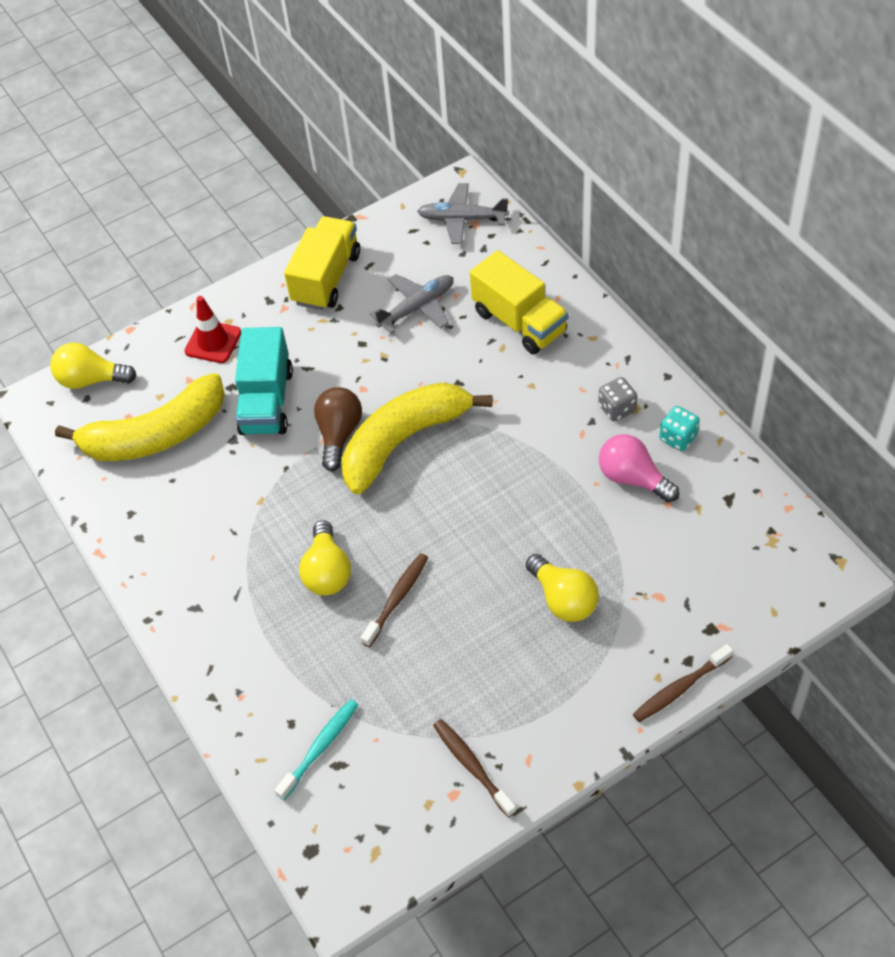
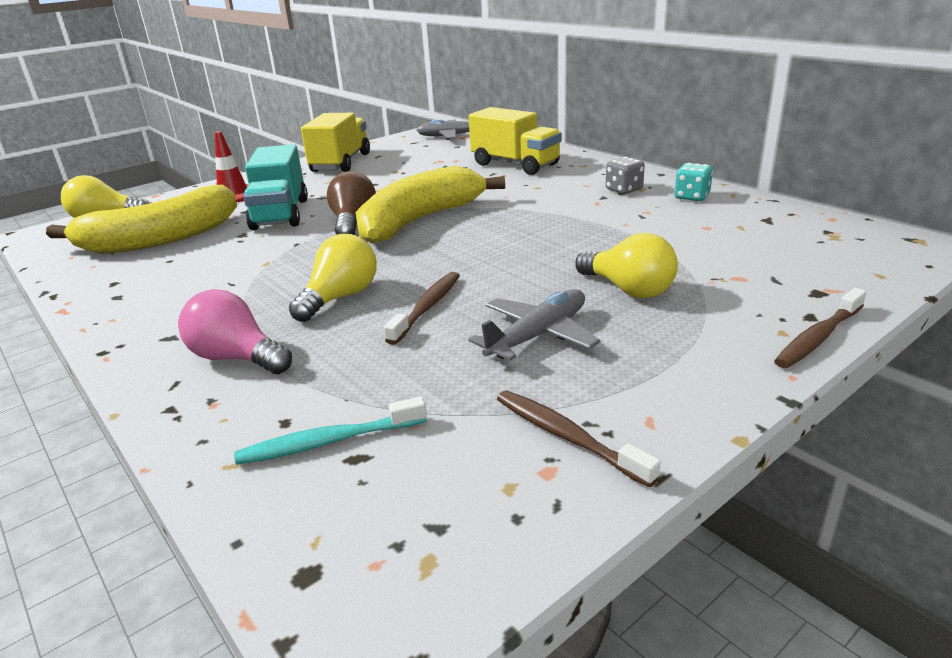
camera: 10 degrees left, 25 degrees down
(320, 747) = (328, 441): turquoise toothbrush -> turquoise toothbrush turned 135 degrees counterclockwise
(327, 571) = (340, 297): yellow light bulb -> yellow light bulb turned 135 degrees counterclockwise
(417, 308) = (422, 167): grey plane -> grey plane (537, 335)
(633, 478) = (661, 218): pink light bulb -> pink light bulb (237, 358)

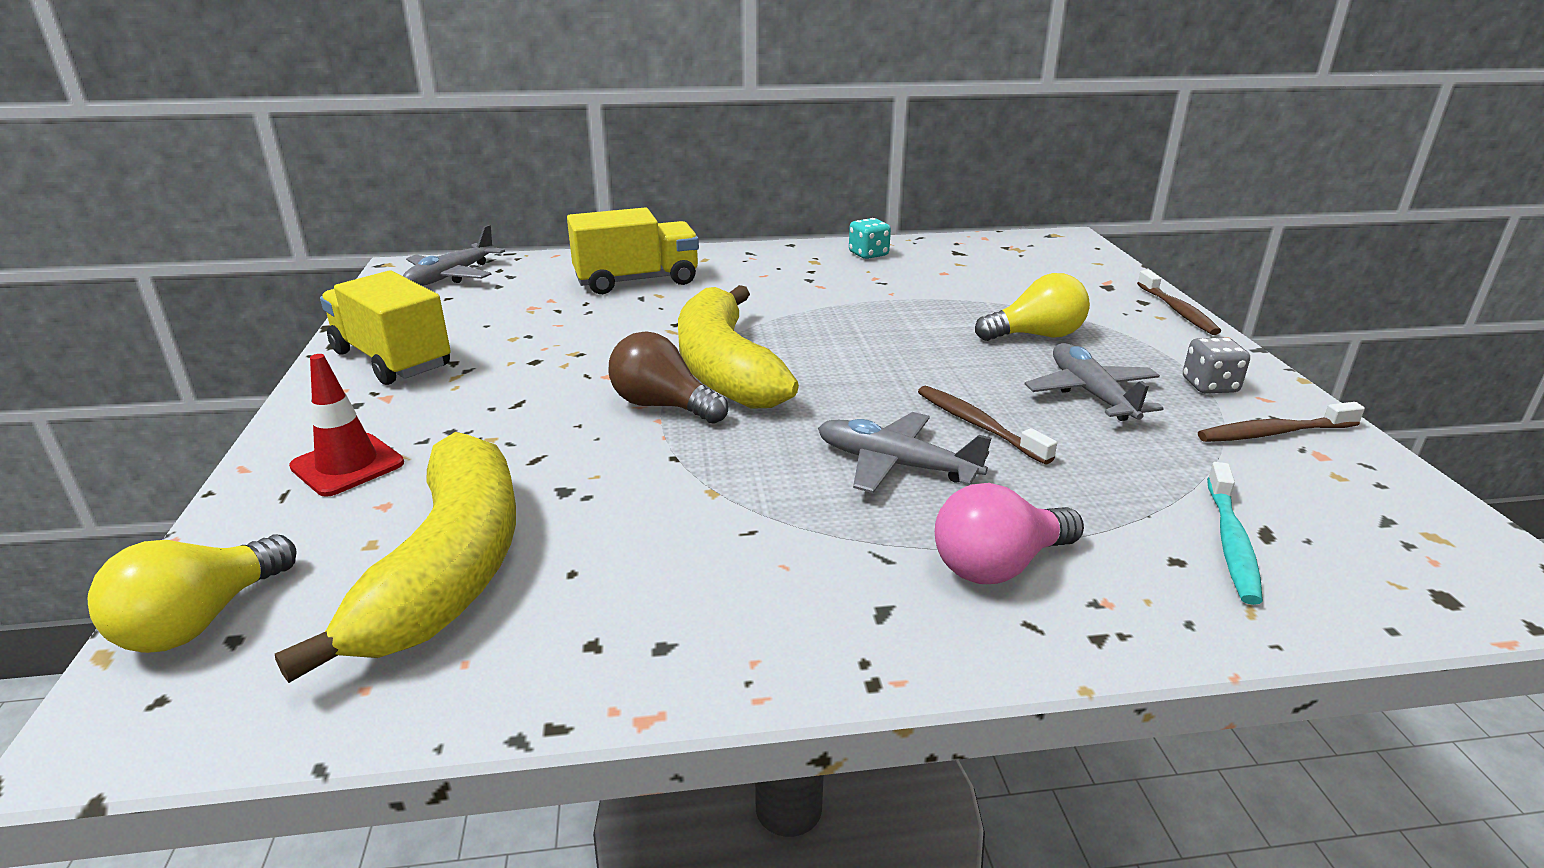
camera: 60 degrees left, 0 degrees up
(280, 214) = (531, 445): turquoise truck -> none
(340, 297) = (896, 465): yellow light bulb -> grey plane
(624, 190) = (806, 267): grey dice -> grey dice (1209, 386)

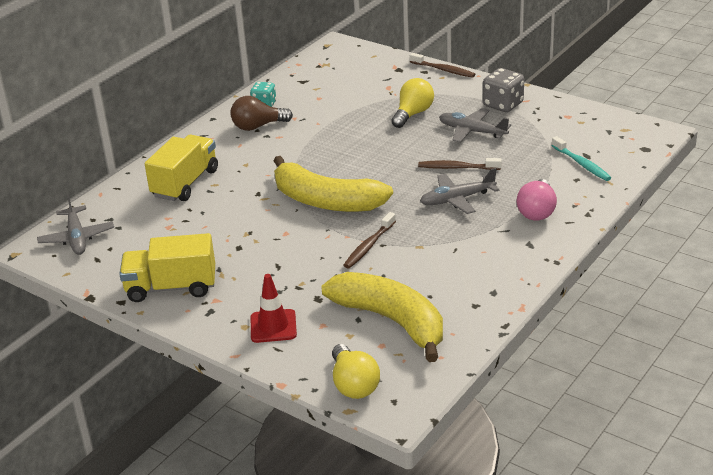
camera: 45 degrees left, 5 degrees up
(662, 406) = (336, 230): brown light bulb -> brown light bulb (258, 126)
(1209, 386) = (503, 104): grey dice -> grey dice, size x1.50
(1273, 433) = (545, 115): brown toothbrush -> brown toothbrush (368, 246)

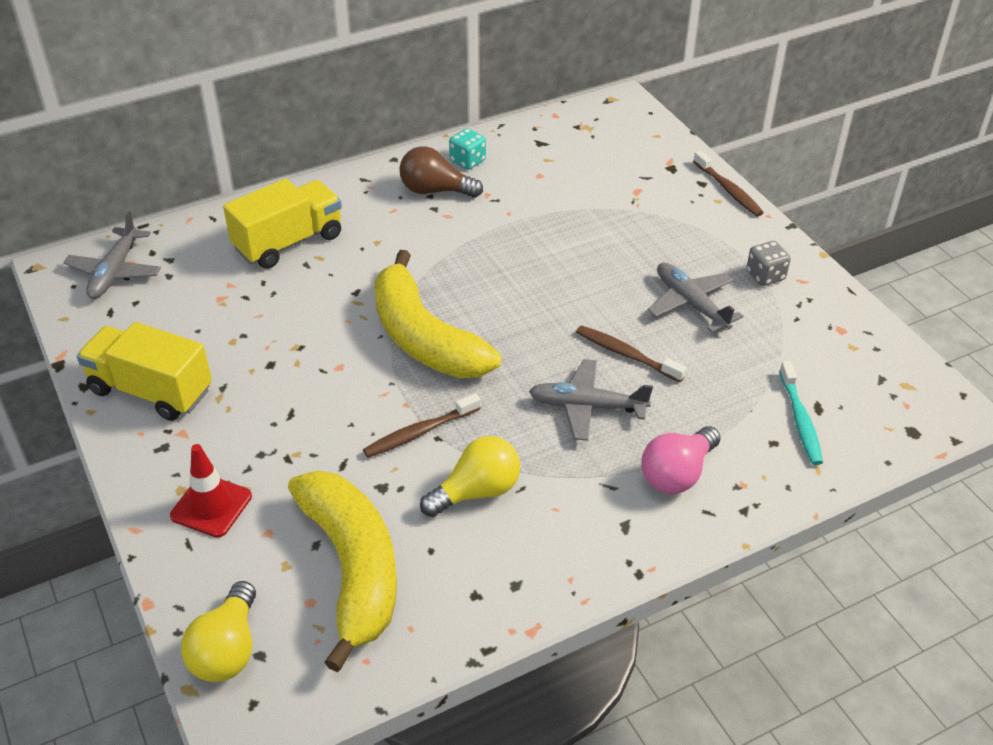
camera: 25 degrees right, 10 degrees up
(413, 114) = (636, 245): yellow light bulb -> yellow light bulb (477, 491)
(503, 104) = (765, 276): grey dice -> grey dice, size x0.67

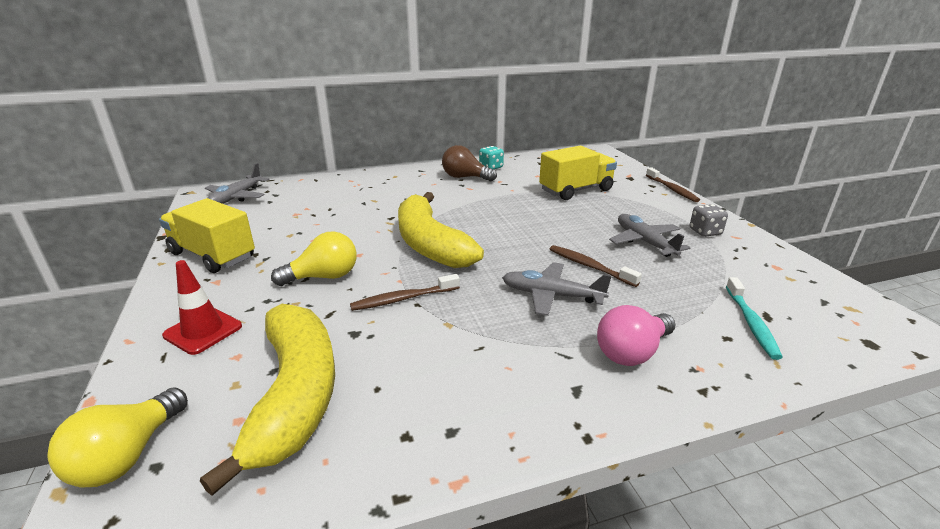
camera: 10 degrees right, 15 degrees down
(288, 242) = (357, 192): yellow truck -> yellow truck (576, 190)
(477, 491) = (437, 345): yellow light bulb -> yellow light bulb (323, 277)

